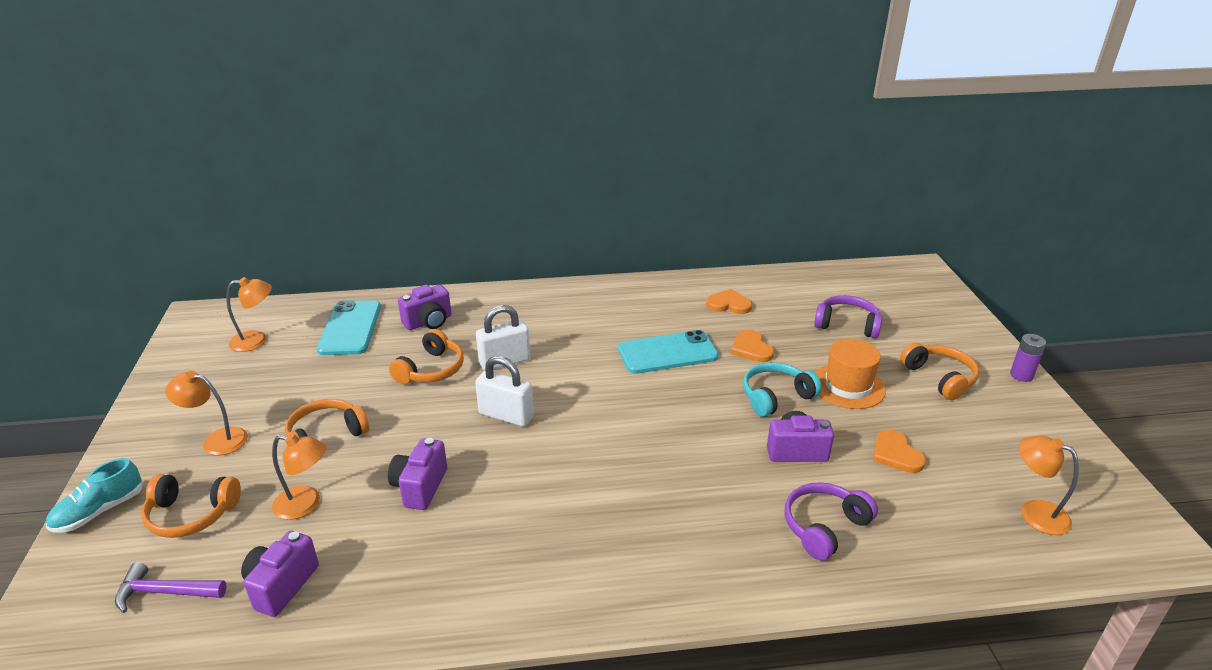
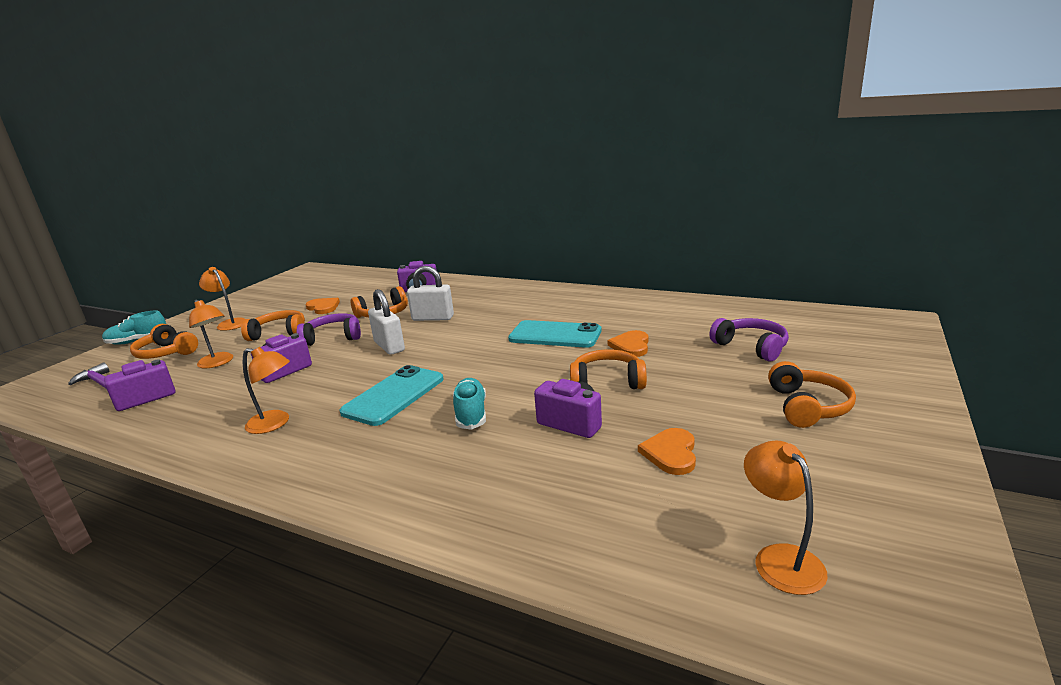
camera: 35 degrees right, 10 degrees down
(256, 340) = (318, 284): orange lamp -> orange lamp (275, 423)
(350, 328) = (372, 286): turquoise phone -> turquoise phone (394, 395)
(701, 471) = (471, 414): none -> turquoise shoe
(729, 304) = (651, 315): orange heart -> orange heart (323, 307)
(775, 396) = (607, 381): turquoise headphones -> orange headphones
(824, 527) = (517, 485): purple headphones -> purple headphones (333, 337)
(848, 386) = (690, 390): orange hat -> none
(1021, 375) = (927, 428): purple battery -> none

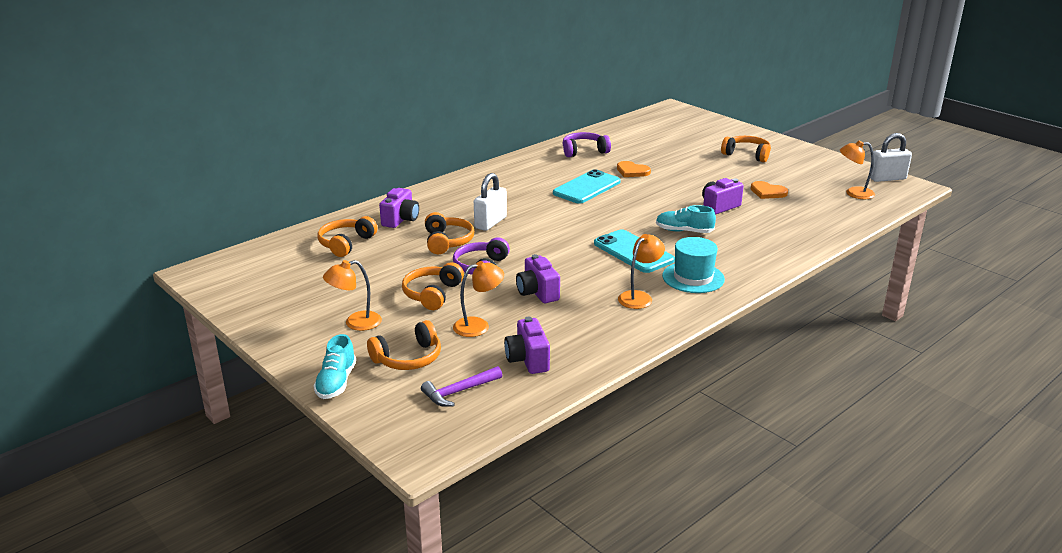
camera: 70 degrees left, 5 degrees up
(323, 307) = (380, 269): orange heart -> none
(332, 447) = (693, 277): none -> turquoise hat
(389, 346) = (535, 246): white padlock -> white padlock (887, 178)
(607, 381) = (676, 188): orange headphones -> orange headphones (346, 243)
(751, 347) = (668, 145): purple headphones -> purple headphones (584, 151)

